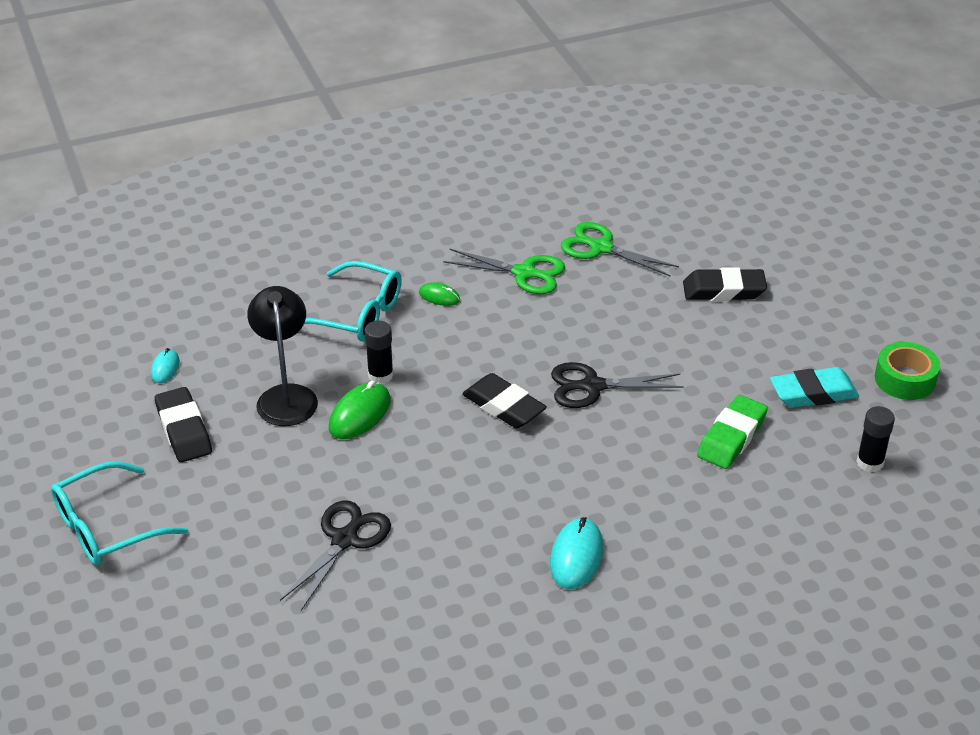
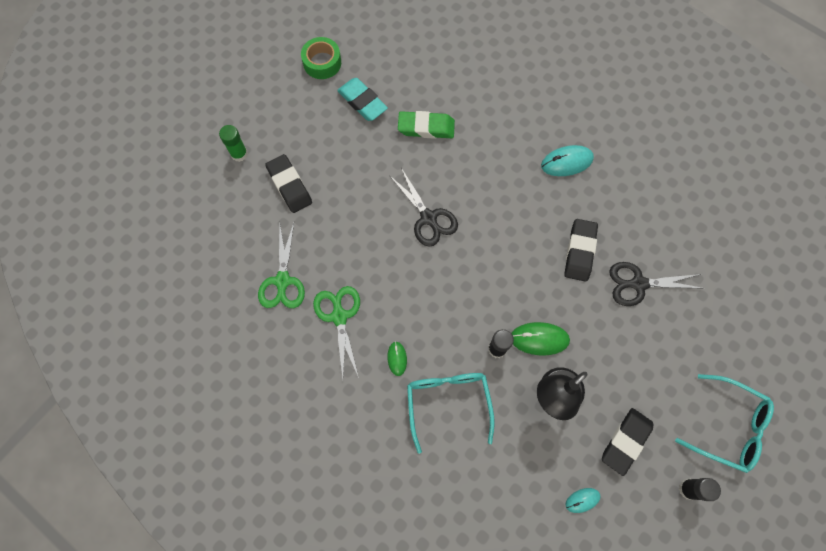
camera: 120 degrees left, 30 degrees up
(504, 406) = (478, 258): black eraser -> black eraser (579, 252)
(798, 266) = (239, 154): none -> green glue stick
(870, 462) = (404, 57): black glue stick -> black glue stick (688, 489)

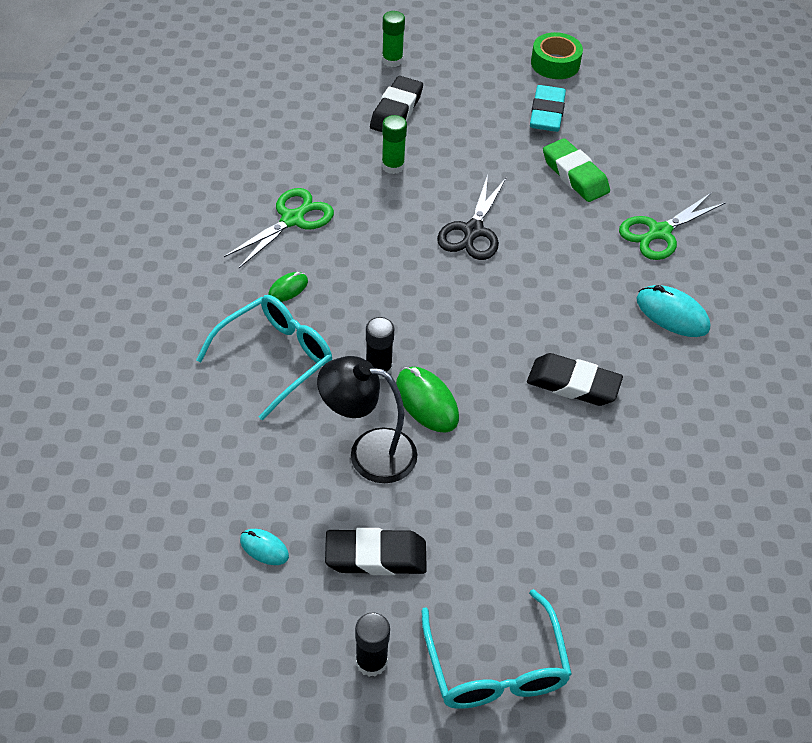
camera: 50 degrees right, 20 degrees down
(282, 281) = (290, 159): green scissors -> green scissors (659, 232)
(338, 223) = (393, 166): none -> green glue stick
(579, 252) = (573, 384): black eraser -> black eraser turned 45 degrees clockwise
(638, 284) = (592, 465): black scissors -> none

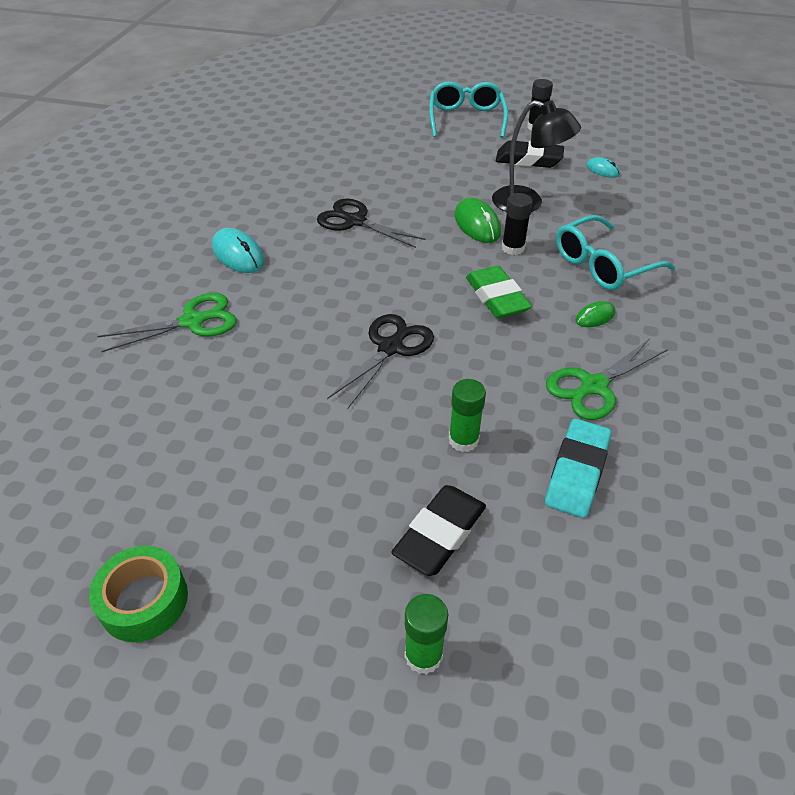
camera: 165 degrees left, 5 degrees down
(547, 113) = (219, 496): turquoise eraser -> turquoise eraser (576, 472)
(573, 384) = (355, 221): black eraser -> black scissors
(575, 175) = (240, 397): green eraser -> green eraser (496, 297)

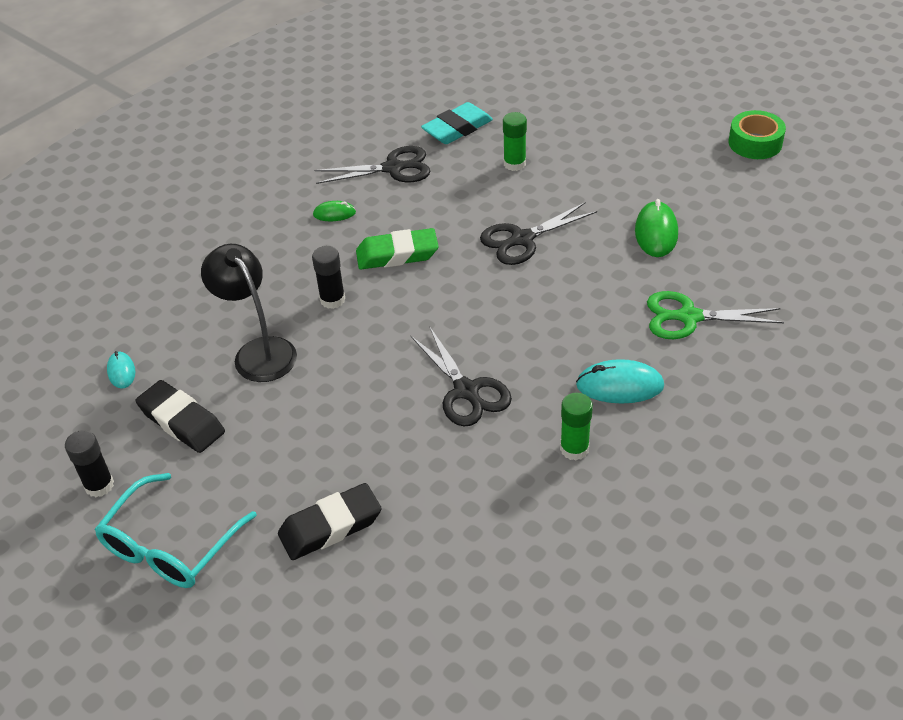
camera: 150 degrees left, 0 degrees up
(238, 255) = (619, 386): turquoise mouse -> turquoise mouse turned 75 degrees counterclockwise
(423, 655) = (608, 86): green glue stick -> green glue stick (574, 449)
(440, 534) = (566, 125): black eraser -> black eraser (330, 526)
(477, 224) = (339, 341): green mouse -> green mouse (656, 232)
(496, 297) = (397, 254): green eraser -> green eraser turned 75 degrees clockwise
(593, 386) = (393, 168): green scissors -> black scissors
(603, 265) = (271, 255): turquoise glasses -> none

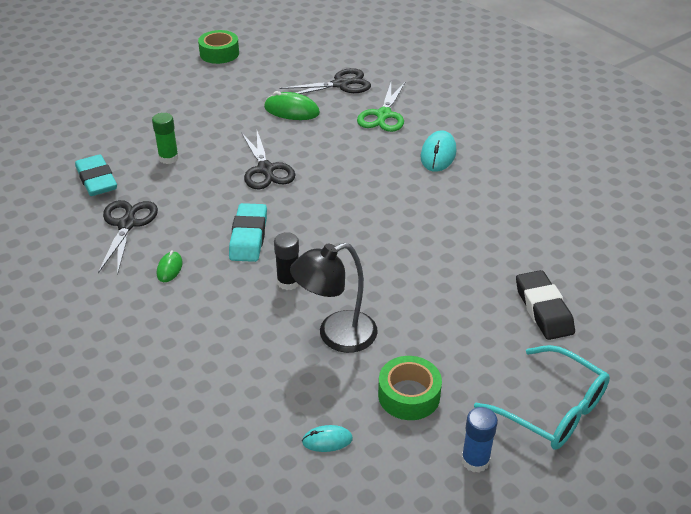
camera: 80 degrees left, 5 degrees down
(99, 485) = (475, 460): black glue stick -> blue glue stick
(181, 421) = (409, 395): black eraser -> green tape
(397, 254) = (248, 237): green eraser -> turquoise eraser
(466, 391) = (422, 222): black scissors -> black scissors (341, 84)
(574, 449) = (491, 183): green glue stick -> none

